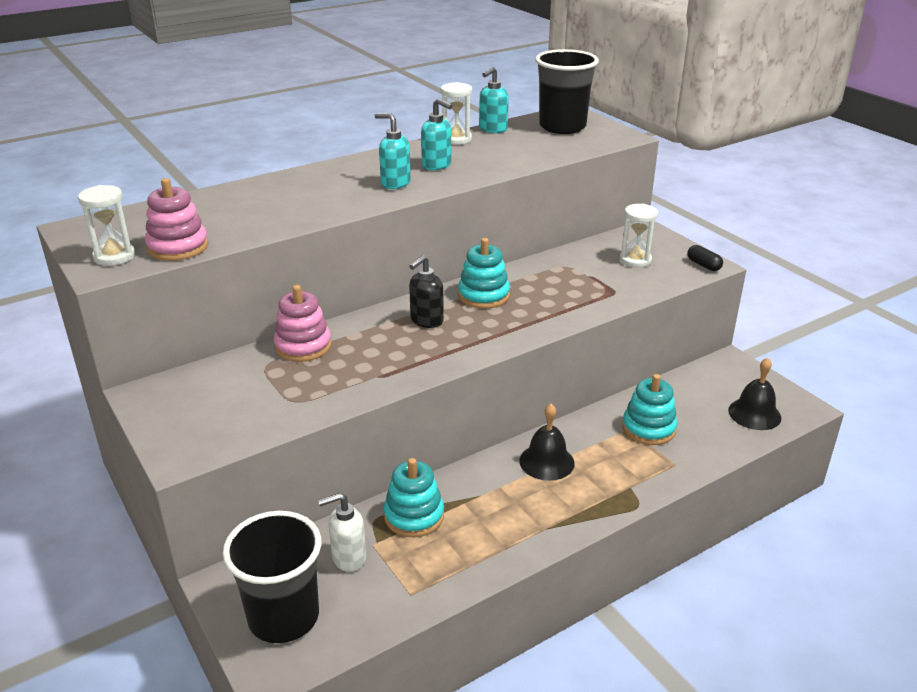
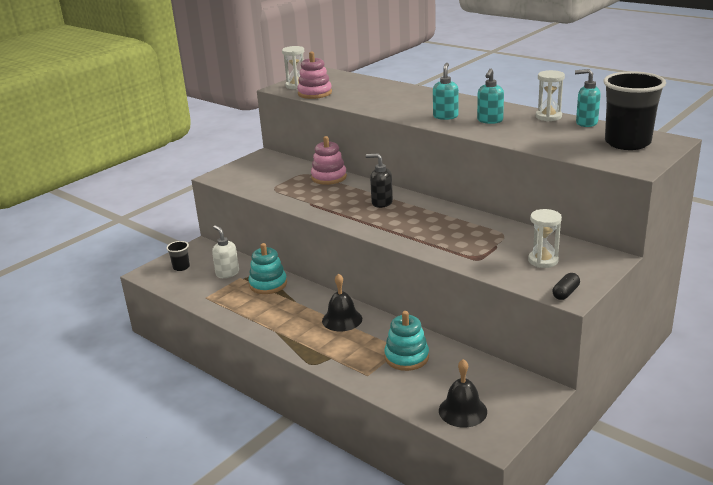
camera: 75 degrees right, 5 degrees down
(283, 617) = (181, 267): black cup -> black cup, size x0.45
(483, 295) = (430, 213): turquoise stacking toy -> none

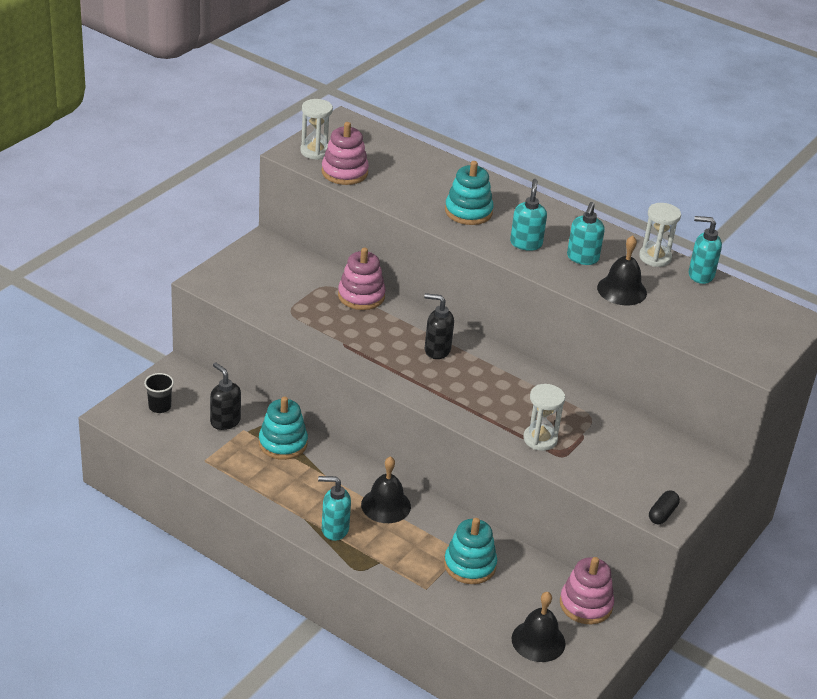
camera: 10 degrees left, 10 degrees up
(227, 273) = (225, 421): white soap dispenser -> black soap dispenser
(297, 337) = (334, 529): none -> turquoise soap dispenser
(403, 104) = (468, 212): none -> turquoise stacking toy
(506, 382) = (586, 604): none -> pink stacking toy
(521, 134) = (622, 290): none -> black bell
(543, 260) = (637, 463): white hourglass -> white hourglass (540, 439)
(627, 143) = (747, 319): black cup -> none

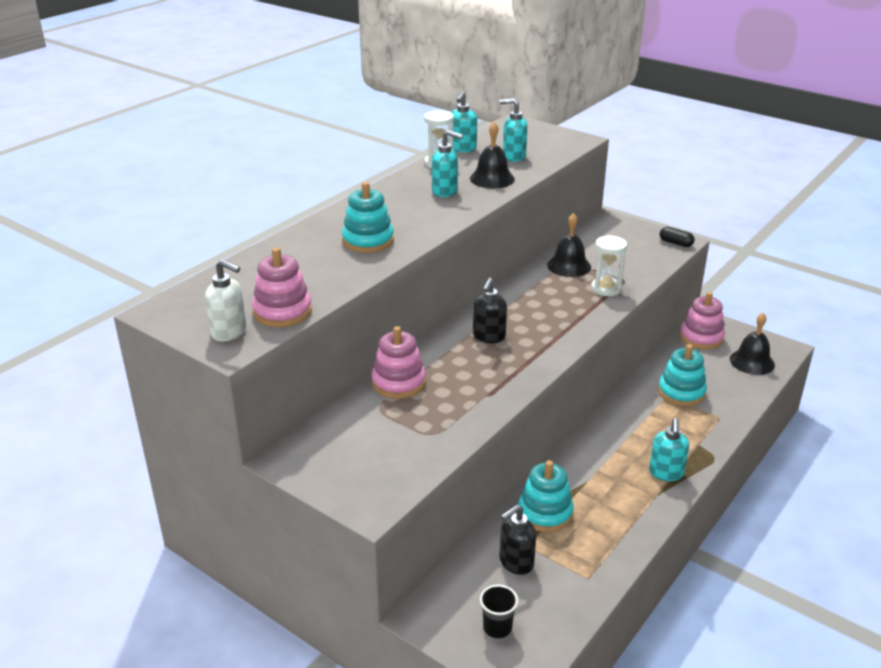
camera: 85 degrees left, 5 degrees down
(315, 151) = (229, 332): white hourglass -> white soap dispenser
(386, 505) = (620, 439): black bell -> black bell (569, 266)
(526, 243) = (424, 215): turquoise soap dispenser -> turquoise soap dispenser (513, 157)

